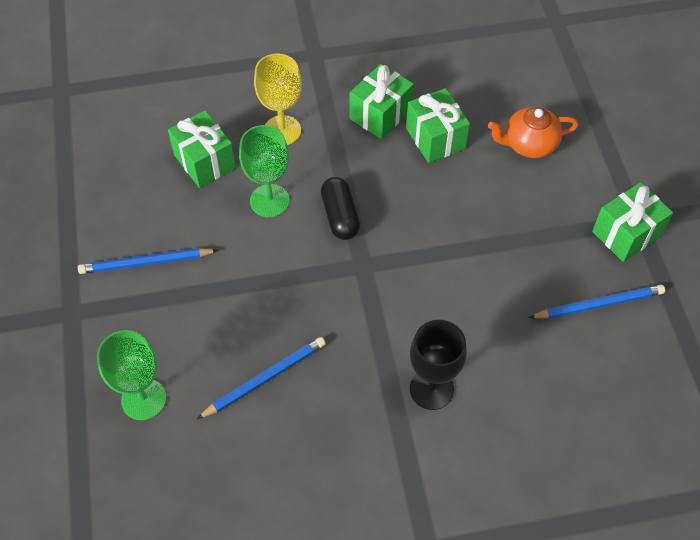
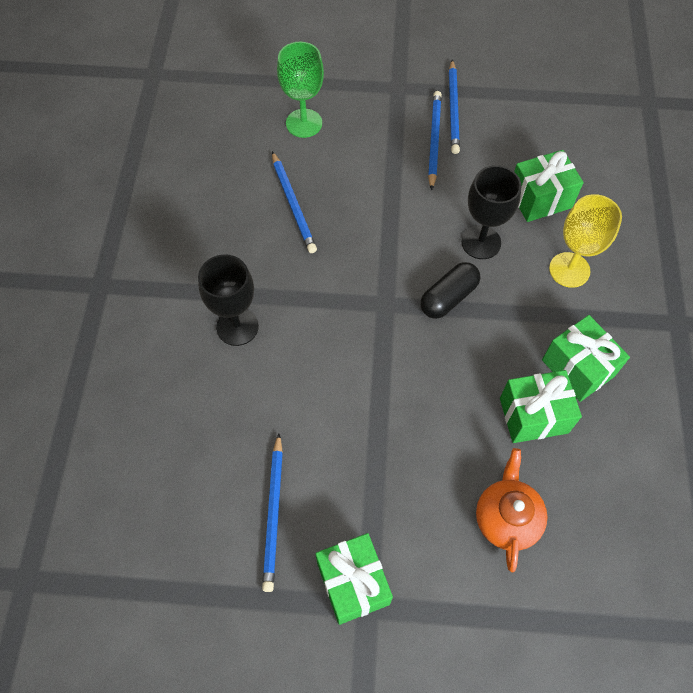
camera: 105 degrees right, 5 degrees up
(97, 252) = (453, 109): none -> blue pencil
(269, 201) = (481, 242): green goblet -> black goblet
(340, 216) = (448, 297): black capsule -> black capsule turned 45 degrees counterclockwise

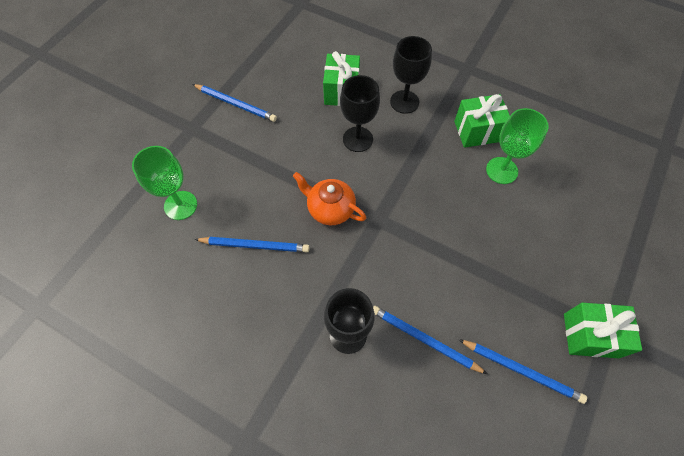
camera: 65 degrees left, 0 degrees up
(434, 140) = (255, 128): blue pencil -> blue pencil (424, 340)
(448, 297) = (392, 178): black capsule -> none
(506, 518) = (568, 218): orange teapot -> orange teapot (330, 209)
(533, 415) = (501, 170): green gift -> green goblet
(569, 270) = (404, 102): yellow goblet -> black goblet

